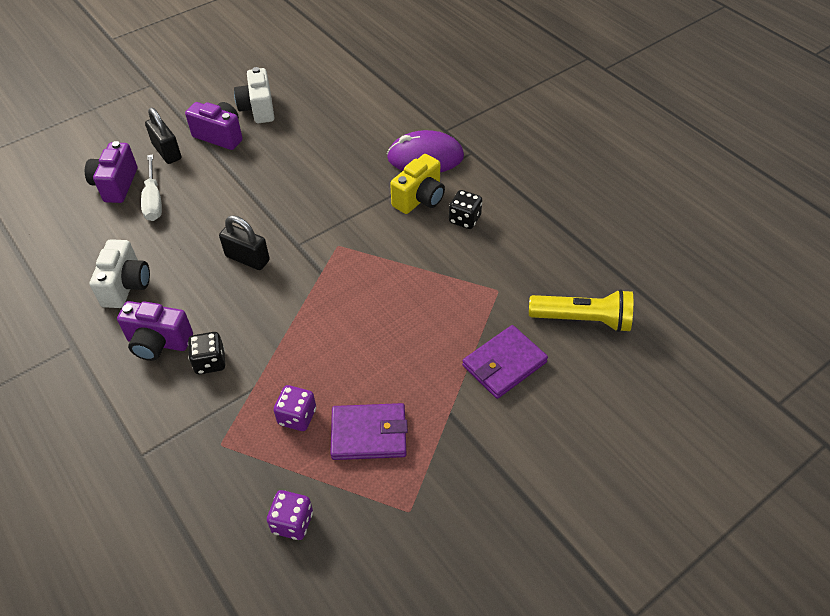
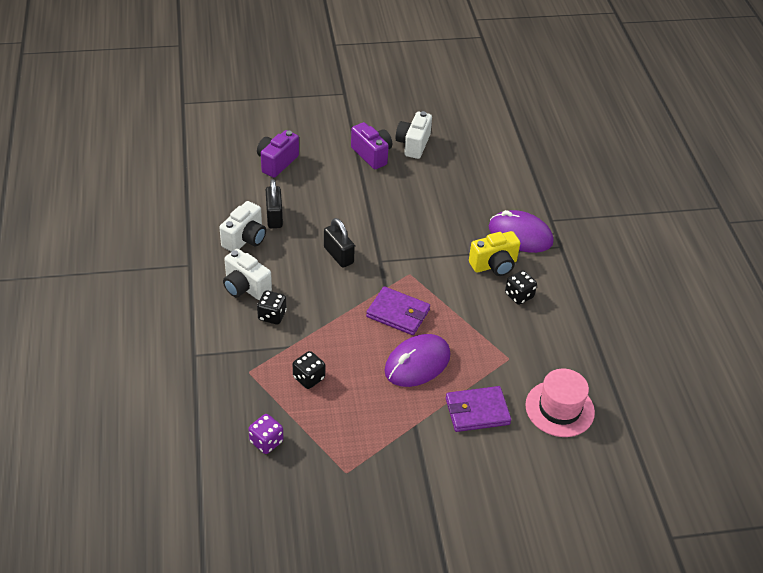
camera: 25 degrees right, 5 degrees down
(153, 200) = (297, 185): white screwdriver -> none
(158, 342) = (245, 287): purple camera -> white camera
(167, 152) = (326, 152): black padlock -> black padlock (274, 217)
(297, 416) = (309, 378): purple dice -> black dice
(369, 434) = (350, 412): purple wallet -> purple wallet (398, 313)
(407, 340) = (417, 363): none -> purple mouse
(583, 320) = (559, 408): yellow flashlight -> pink hat

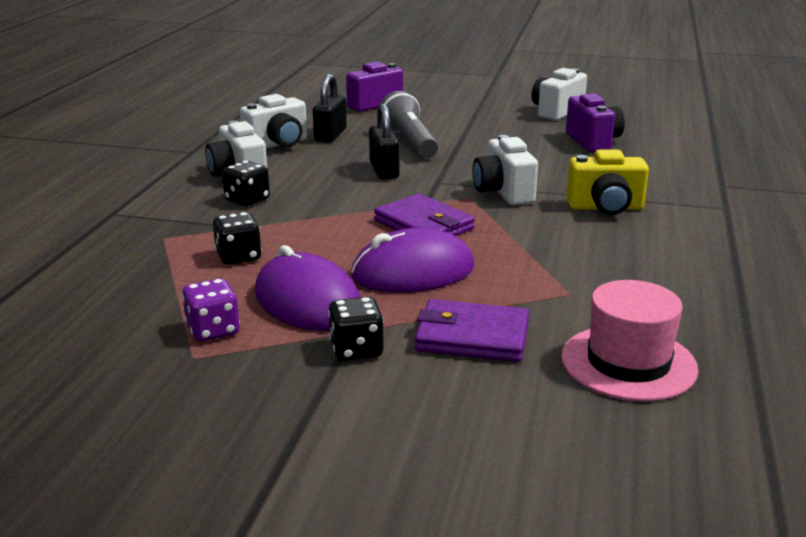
camera: 25 degrees right, 20 degrees down
(266, 441) = (112, 301): purple dice -> purple dice (213, 330)
(335, 214) = (410, 143): none -> grey flashlight
(372, 155) = (496, 112): purple camera -> purple camera (593, 142)
(427, 263) = (503, 192): none -> white camera
(519, 295) = (628, 238): black dice -> black dice (356, 350)
(520, 235) = (664, 190): purple mouse -> purple mouse (307, 302)

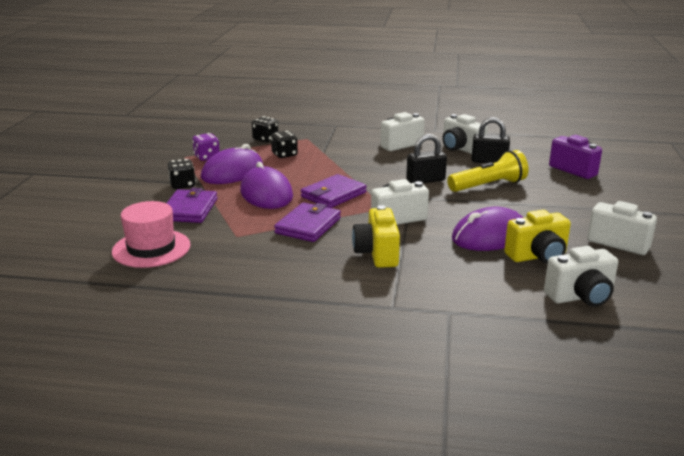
camera: 85 degrees right, 0 degrees up
(247, 200) = (361, 150): black dice -> black dice (265, 139)
(410, 143) = (488, 186): grey flashlight -> yellow flashlight
(530, 243) = (308, 226): none -> purple wallet
(549, 155) = (489, 236): none -> purple mouse
(593, 142) = (537, 256): purple camera -> yellow camera
(669, 137) = (581, 297): none -> white camera

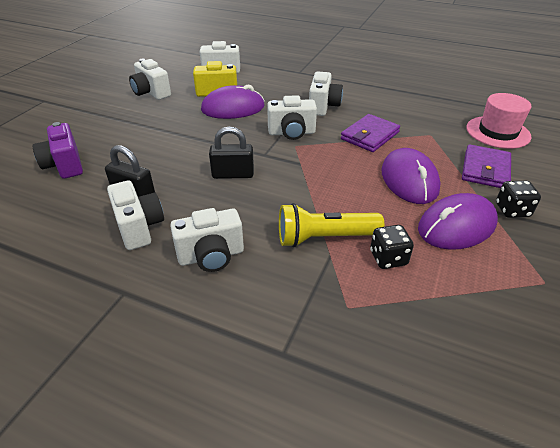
camera: 165 degrees left, 15 degrees up
(207, 157) = (507, 272): purple dice -> none
(265, 139) = (421, 319): black dice -> none
(333, 194) = (338, 168): purple wallet -> none
(377, 254) = (323, 106): yellow camera -> white camera
(488, 186) = (178, 156): yellow flashlight -> yellow flashlight (324, 238)

